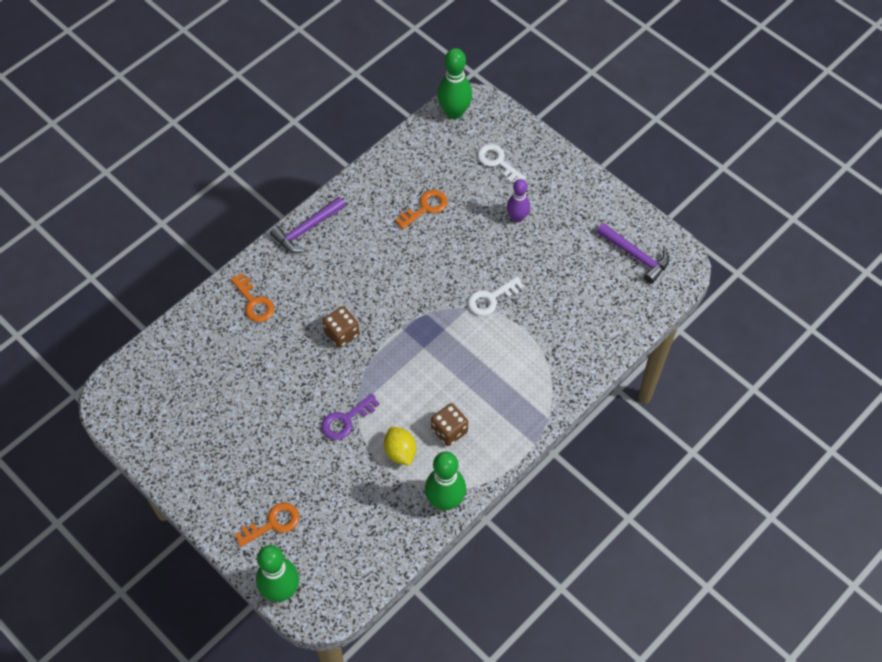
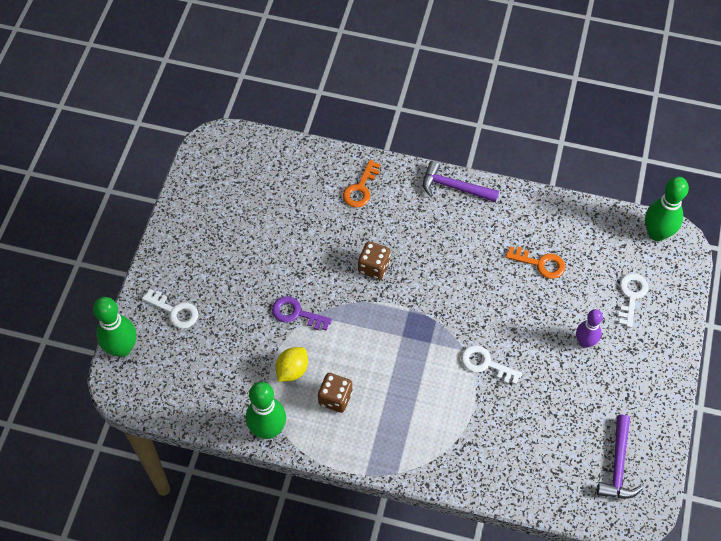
camera: 60 degrees right, 0 degrees up
(272, 523) = (175, 311): orange key -> white key

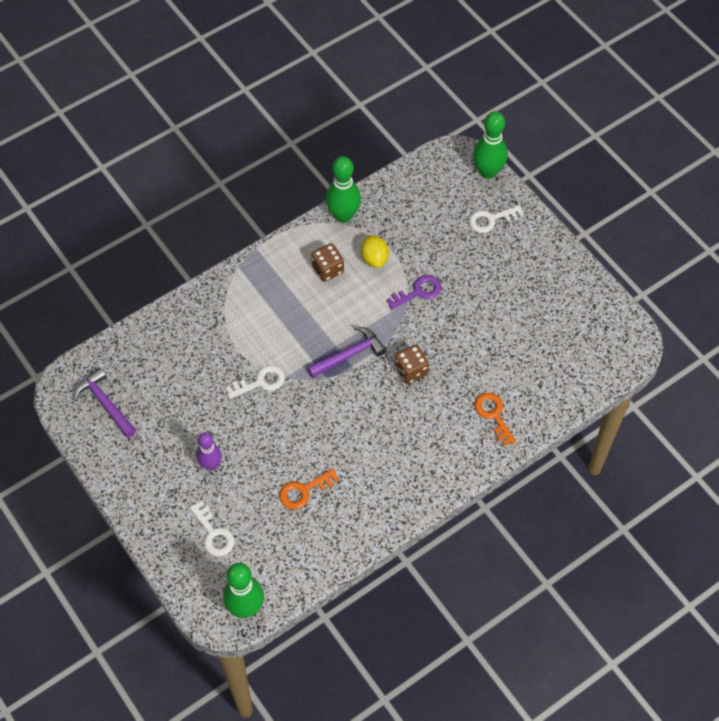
camera: 130 degrees right, 0 degrees up
(454, 187) = (433, 486): purple hammer -> purple hammer (349, 354)

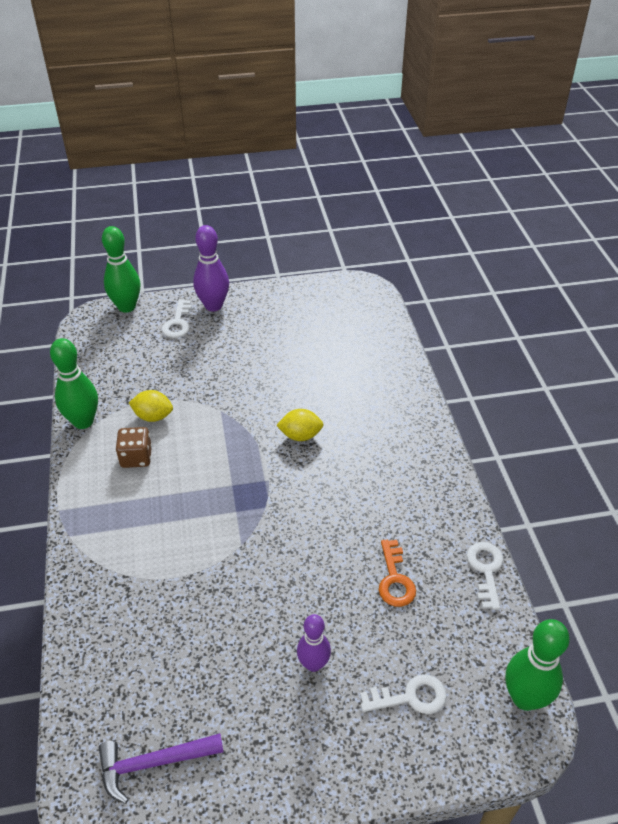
camera: 65 degrees left, 15 degrees down
(260, 382) = (233, 570): white key -> white key (485, 570)
(349, 354) = (250, 477): purple hammer -> none
(411, 370) = (300, 435): brown dice -> yellow lemon
(418, 292) = (216, 398): purple key -> none
(493, 415) = (384, 395): orange key -> none
(529, 235) = (213, 306): none -> purple bowling pin

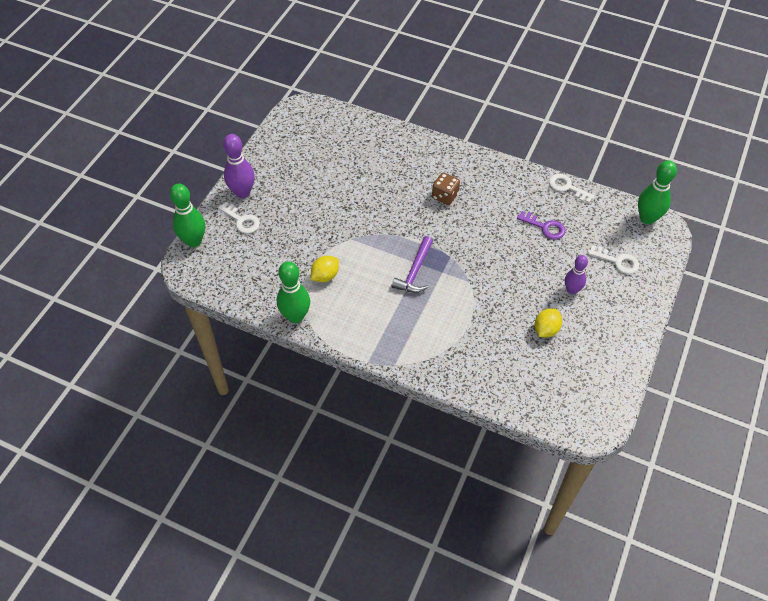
camera: 55 degrees left, 10 degrees up
(136, 457) = (355, 301): brown dice -> brown dice (445, 196)
(153, 763) = (583, 388): purple hammer -> purple hammer (415, 272)
(300, 435) = (407, 211): yellow lemon -> yellow lemon (546, 329)
(395, 579) = (545, 227): orange key -> purple key
(410, 697) = (617, 261): white key -> white key turned 90 degrees clockwise

